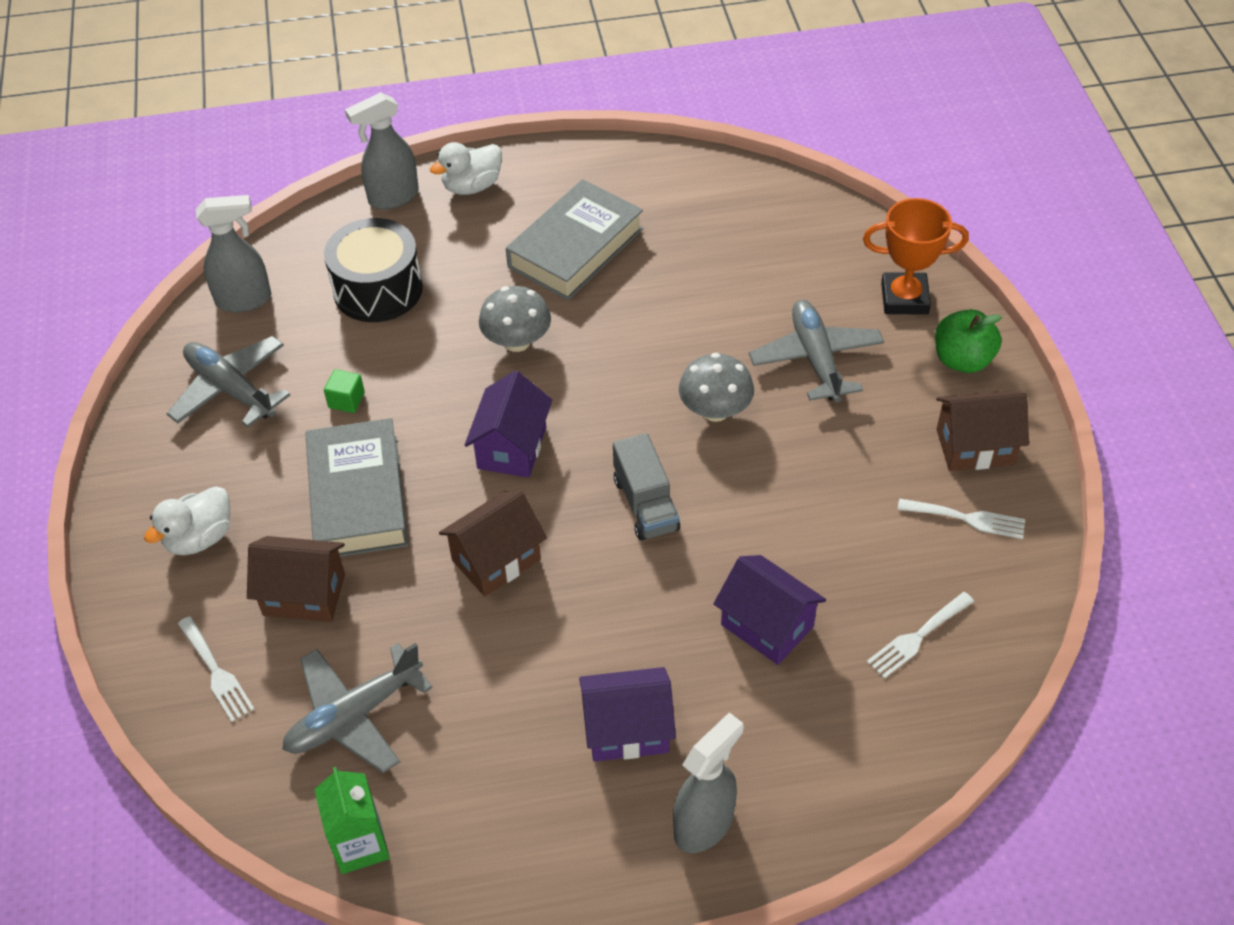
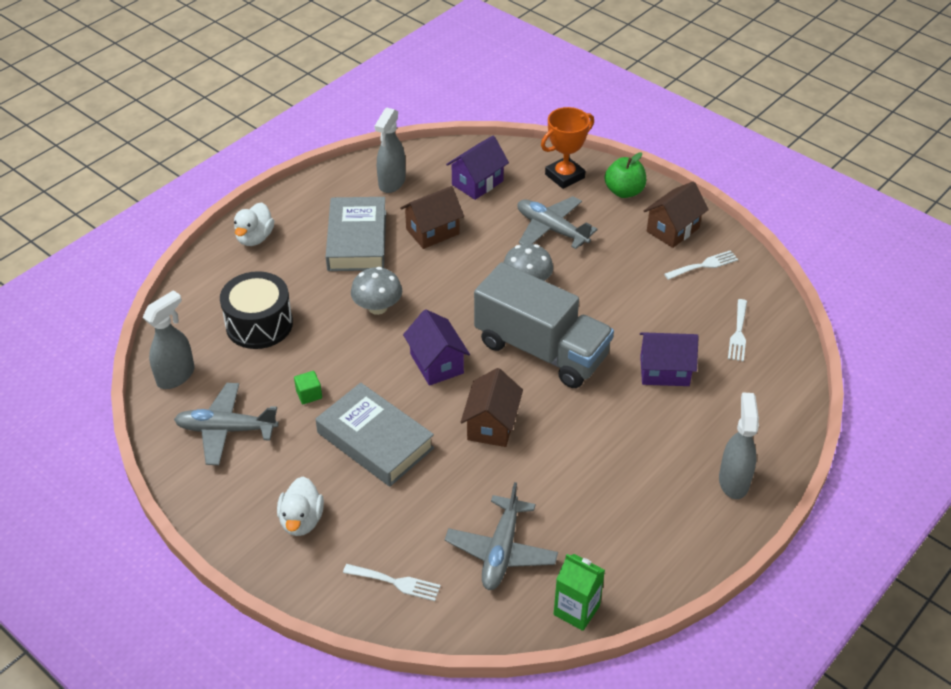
camera: 40 degrees left, 5 degrees down
(304, 594) = (401, 510): brown house -> brown house (432, 231)
(393, 197) = (210, 268): grey spray bottle -> grey spray bottle (392, 183)
(627, 730) = (650, 463): purple house -> purple house (477, 183)
(645, 504) = (541, 350): grey truck -> grey truck, size x1.99

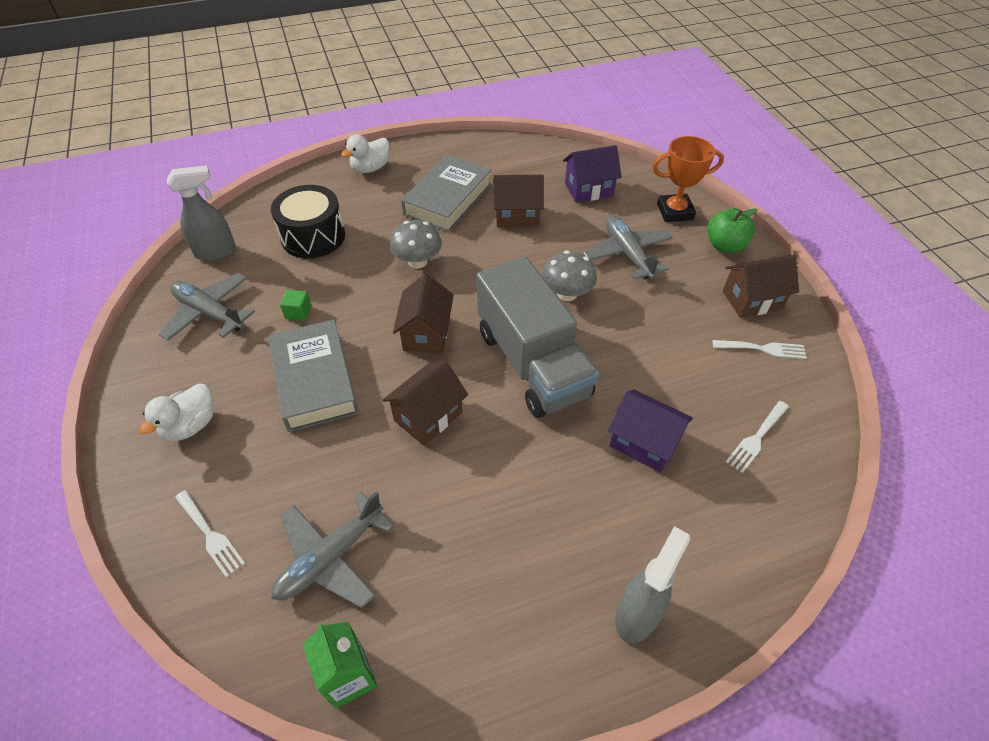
camera: 30 degrees right, 5 degrees up
(392, 183) = (514, 164): grey spray bottle -> none
(437, 364) = (426, 333): purple house -> brown house

